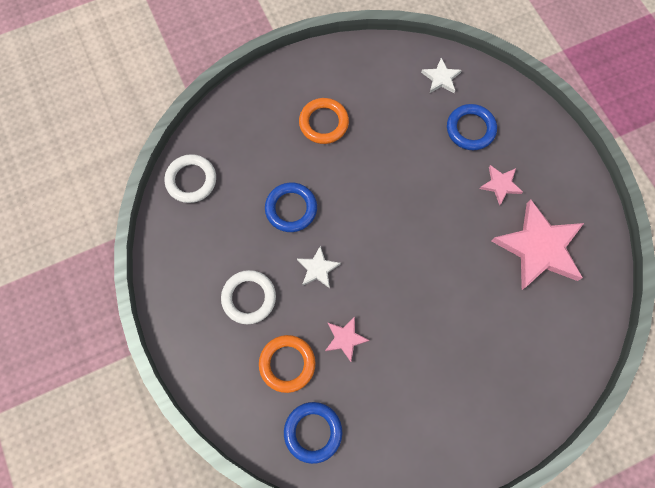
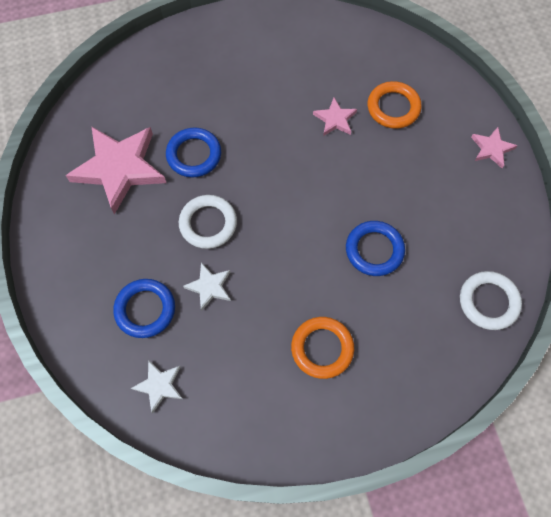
camera: 170 degrees left, 5 degrees down
(249, 298) = (426, 168): white ring -> white ring (208, 223)
(313, 432) = (375, 55): blue ring -> blue ring (194, 155)
(318, 269) = (353, 184): white star -> white star (209, 287)
(500, 185) = (134, 238): pink star -> pink star (491, 149)

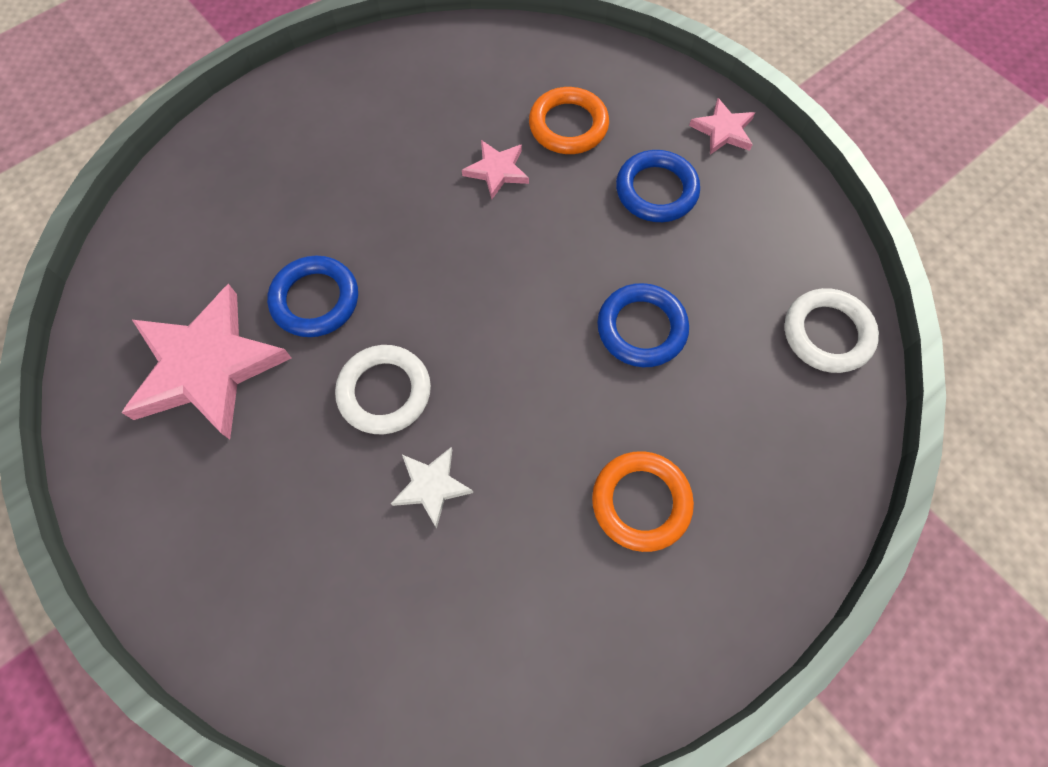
camera: 25 degrees left, 0 degrees up
(145, 309) = (347, 566): blue ring -> blue ring (656, 190)
(159, 385) = (426, 678): white star -> none

